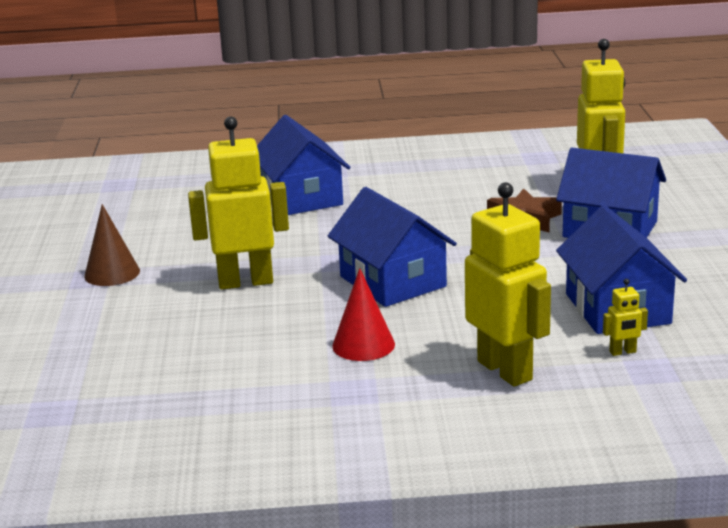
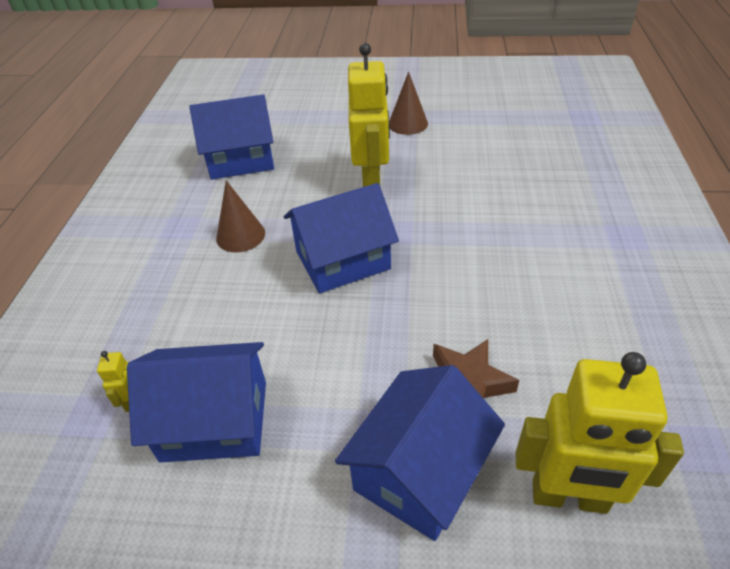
camera: 100 degrees right, 20 degrees up
(301, 198) = (547, 214): blue house -> blue house (241, 159)
(363, 345) = (240, 235): red cone -> brown cone
(505, 370) = (155, 311): yellow robot -> none

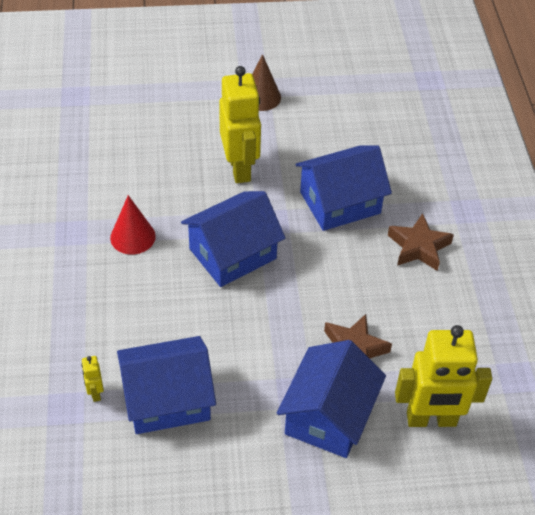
camera: 15 degrees left, 5 degrees up
(240, 235) = (133, 237): brown cone -> red cone
(241, 159) = (104, 151): blue house -> blue house (340, 202)
(563, 270) = (418, 247): none -> brown star

